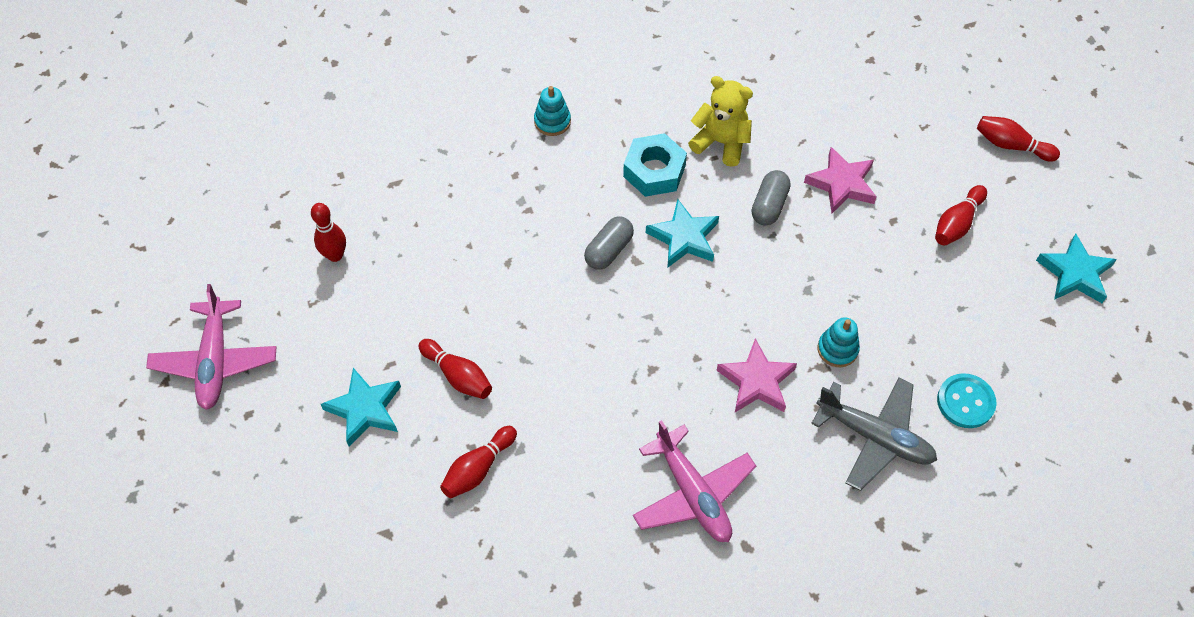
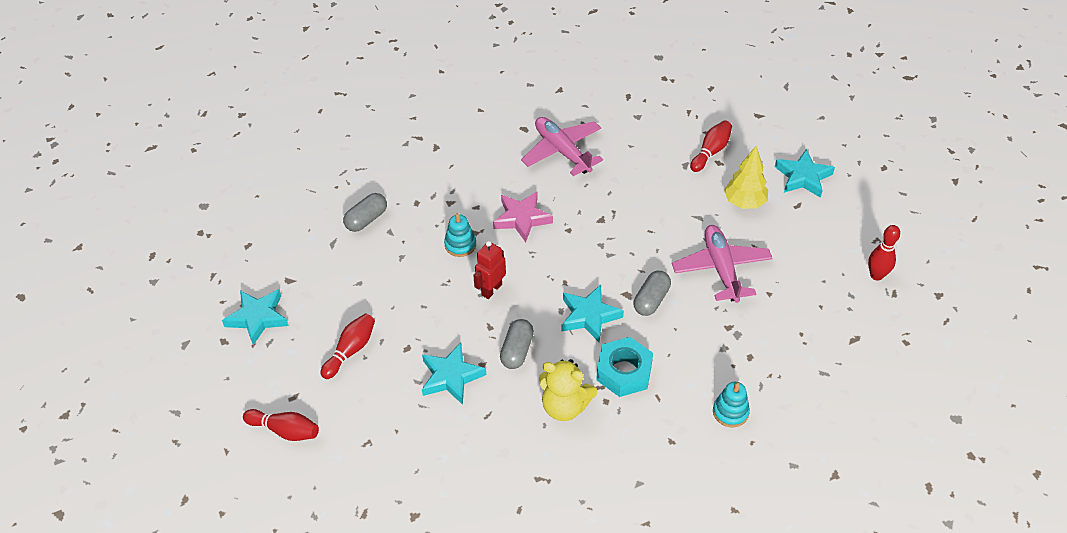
camera: 175 degrees right, 10 degrees down
(215, 361) = (927, 196): pink plane -> pink plane (721, 269)
(458, 375) = (744, 202): red bowling pin -> yellow tree
(797, 282) = (491, 289): none -> red robot
(841, 184) = (451, 376): pink star -> turquoise star
(874, 437) = (436, 193): grey plane -> none
(965, 402) = (366, 219): turquoise button -> grey capsule

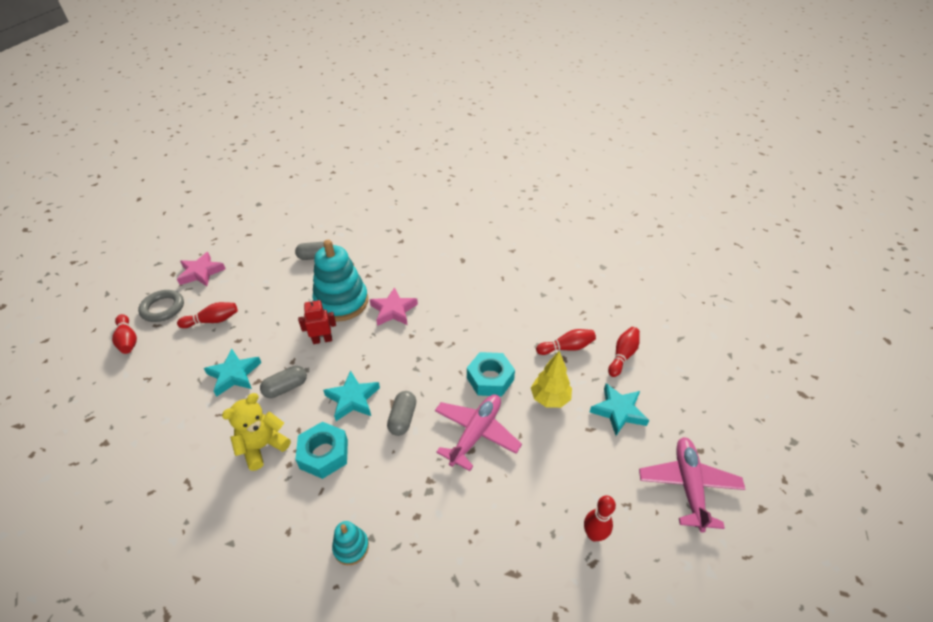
camera: 40 degrees right, 5 degrees down
(258, 318) = (201, 272): turquoise star -> pink star
(273, 378) = (163, 308): none -> grey ring
(460, 245) = (341, 302): turquoise stacking toy -> turquoise stacking toy, size x2.18
(562, 151) = (468, 286): pink plane -> pink plane (688, 486)
(565, 406) = (263, 446): yellow teddy bear -> yellow teddy bear turned 75 degrees clockwise
(651, 300) = (402, 419): grey capsule -> grey capsule turned 60 degrees counterclockwise
(681, 219) = (490, 379): none -> turquoise nut
(760, 130) = (622, 356): none -> red bowling pin

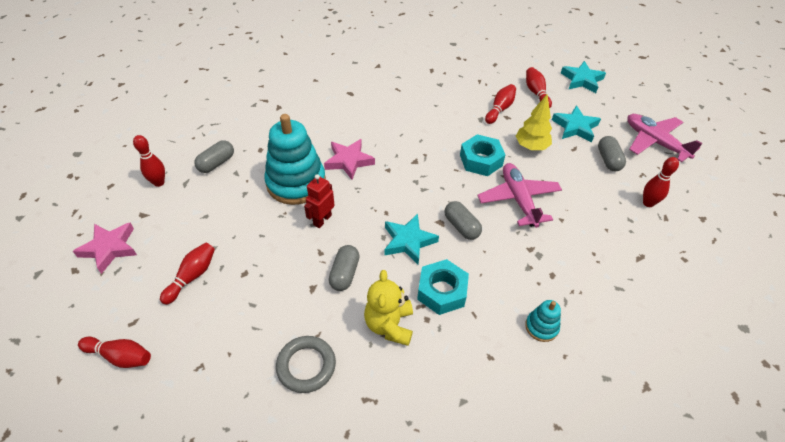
camera: 45 degrees left, 5 degrees up
(163, 308) = (116, 304): grey ring -> grey ring (306, 366)
(234, 375) = (284, 299): turquoise star -> turquoise star (582, 80)
(272, 249) = (159, 182): none -> red bowling pin
(609, 464) = (608, 160): none -> grey capsule

